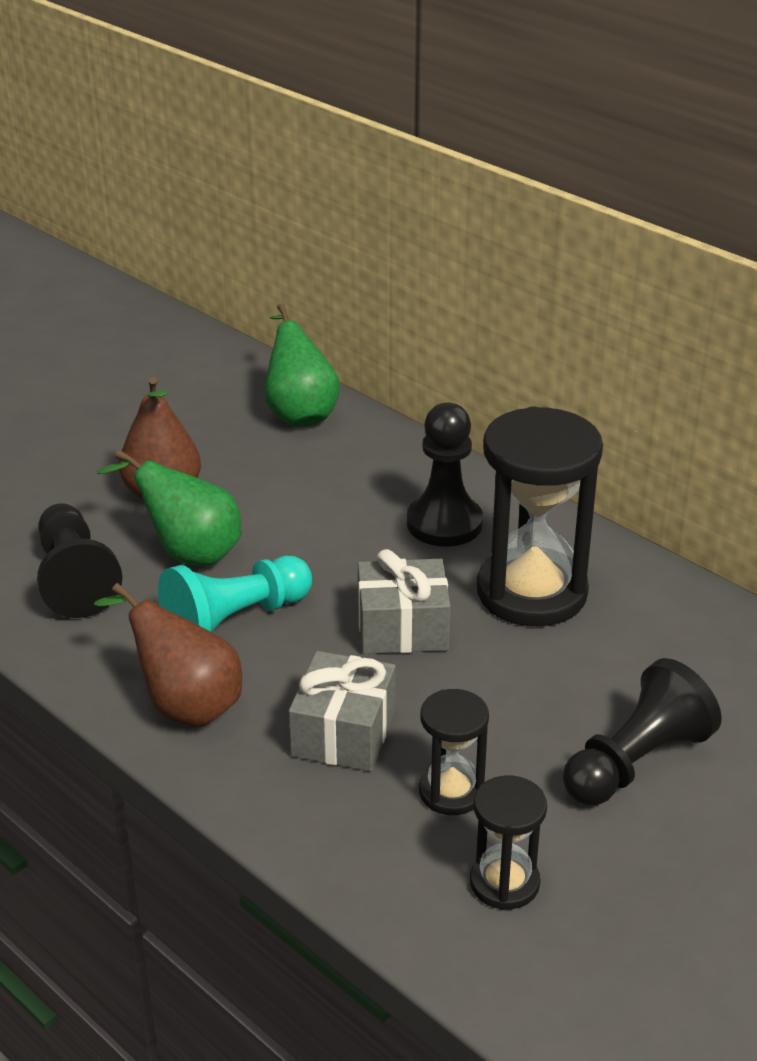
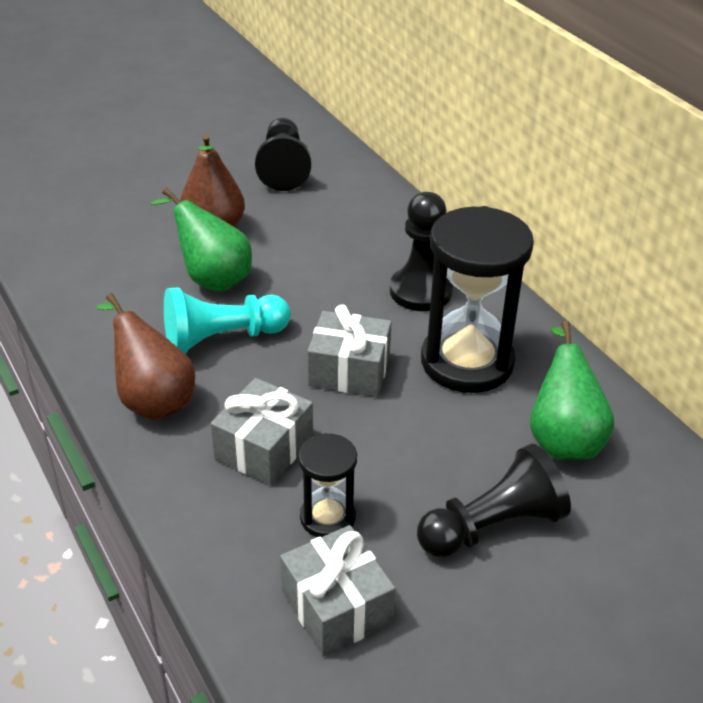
camera: 15 degrees right, 5 degrees up
(75, 579) = (119, 283): black pawn -> black pawn (283, 168)
(299, 413) = (346, 183): green pear -> green pear (563, 438)
(504, 883) = (336, 607): black hourglass -> grey gift

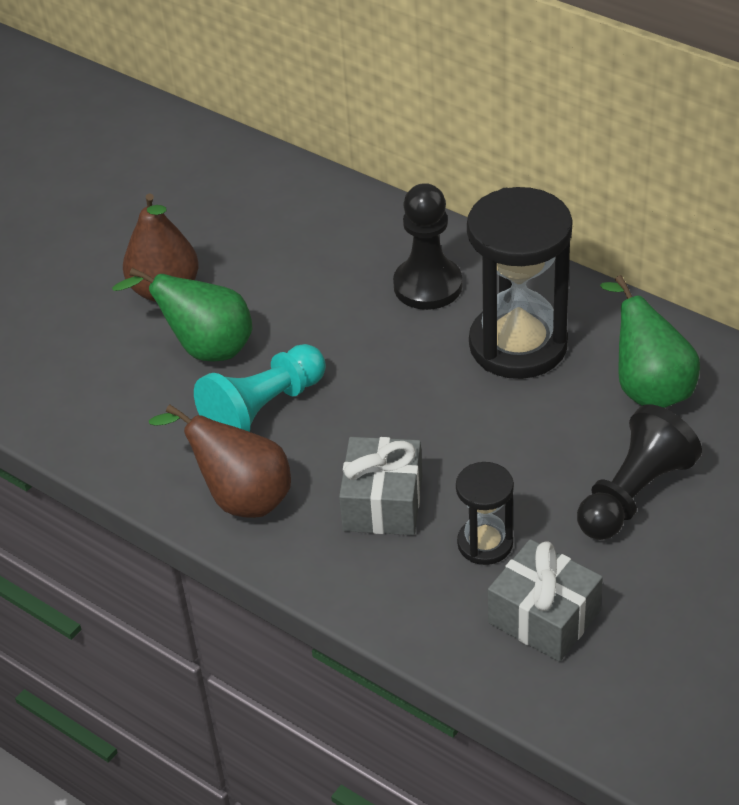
camera: 20 degrees left, 5 degrees up
(283, 168) = (188, 191): black pawn -> none
(349, 371) = (412, 396): grey gift -> none

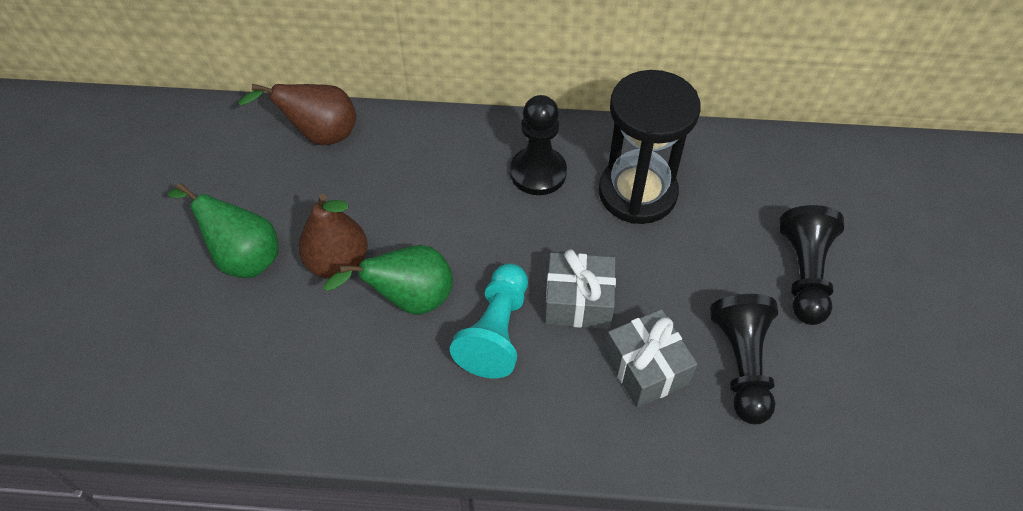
camera: 35 degrees left, 10 degrees up
(240, 497) = (538, 419): brown pear -> brown pear (319, 135)
(485, 543) = (742, 365): black hourglass -> black pawn
(544, 617) = (827, 404): grey gift -> grey gift (578, 302)
(648, 388) = (747, 188): green pear -> green pear (243, 257)

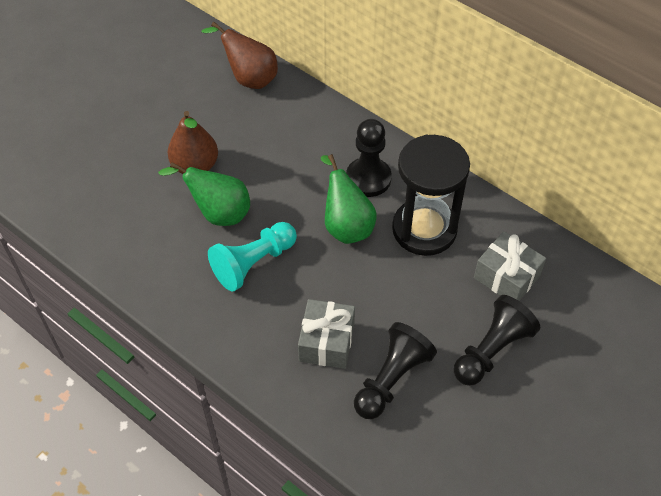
camera: 35 degrees right, 0 degrees up
(243, 257) = (144, 132): green pear -> green pear (346, 225)
(578, 302) = (320, 276): grey gift -> grey gift (506, 277)

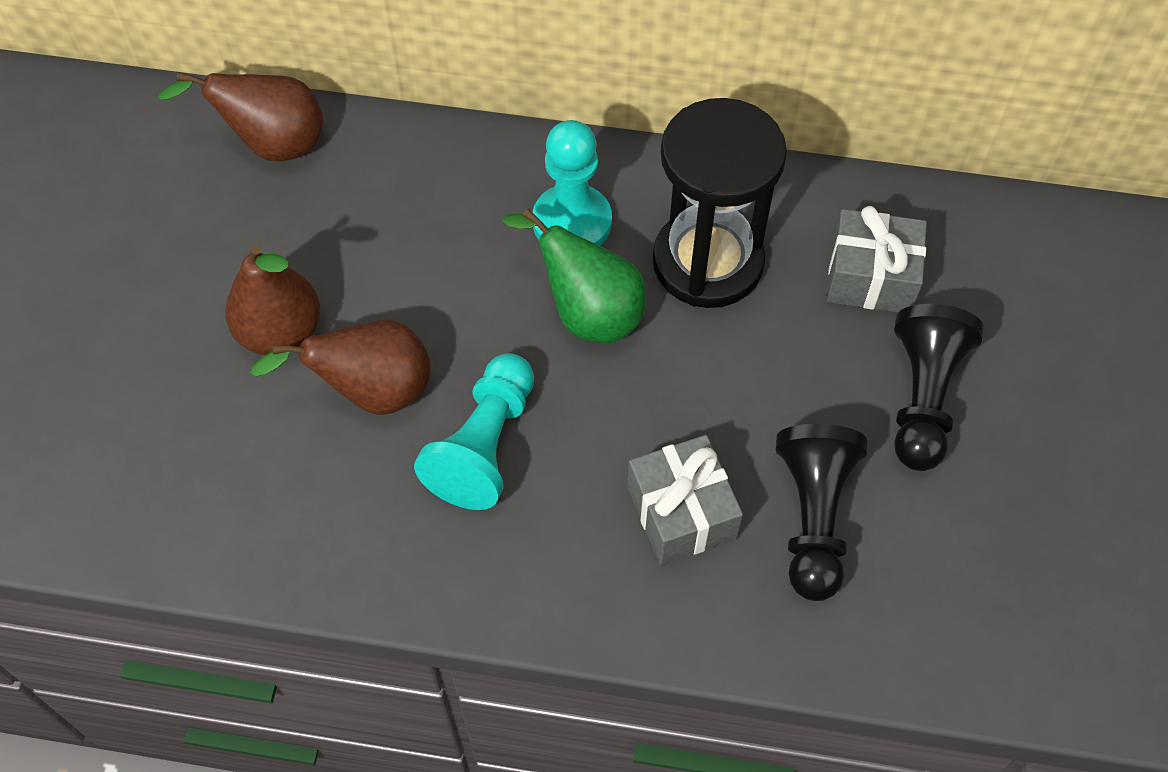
camera: 30 degrees left, 5 degrees up
(218, 213) = (372, 392): green pear -> brown pear
(368, 178) = (572, 222): black pawn -> turquoise pawn

